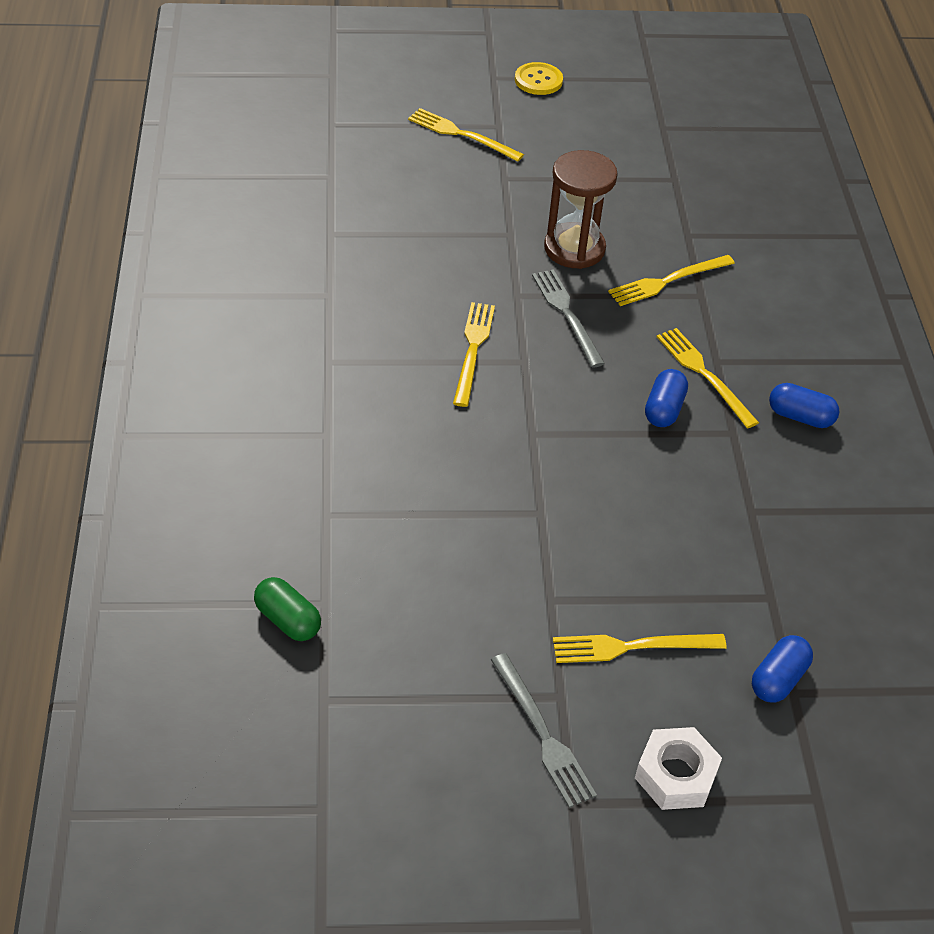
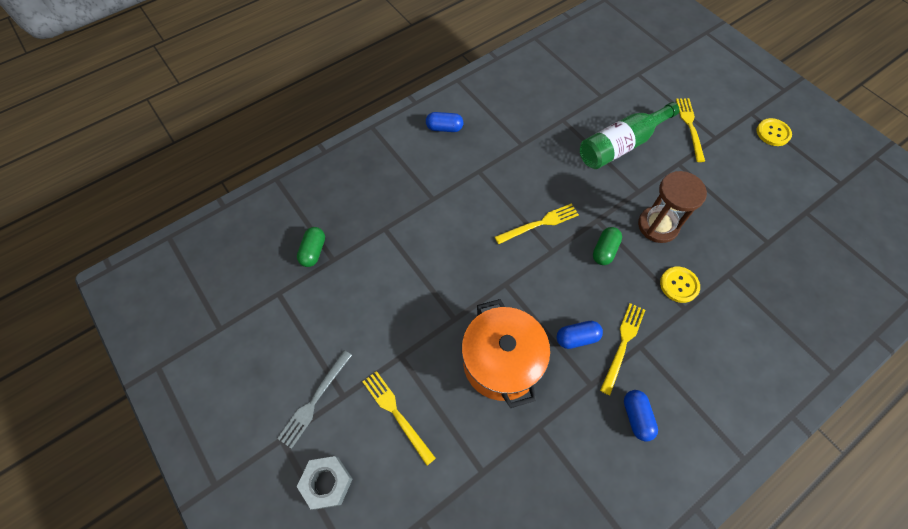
camera: 60 degrees right, 15 degrees up
(428, 207) = (621, 145): none -> green bottle
(567, 314) = (604, 250): grey fork -> green capsule
(641, 499) = (501, 362): none -> orange pot
(667, 281) = (679, 285): yellow fork -> yellow button
(675, 775) = (327, 483): white nut -> grey nut
(778, 679) = (425, 507): blue capsule -> blue capsule (444, 128)

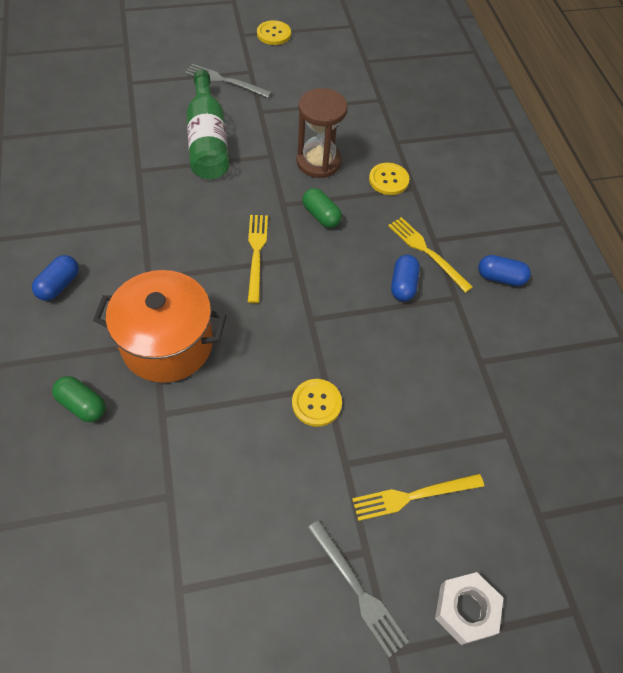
camera: 70 degrees left, 5 degrees down
(313, 251) = (141, 517): green capsule -> green capsule (82, 405)
(327, 483) = (465, 609): grey nut -> white nut
(438, 317) = (316, 403): none -> yellow button
(501, 362) = (399, 364): orange pot -> orange pot (167, 344)
(690, 126) = (225, 81): yellow fork -> grey fork

